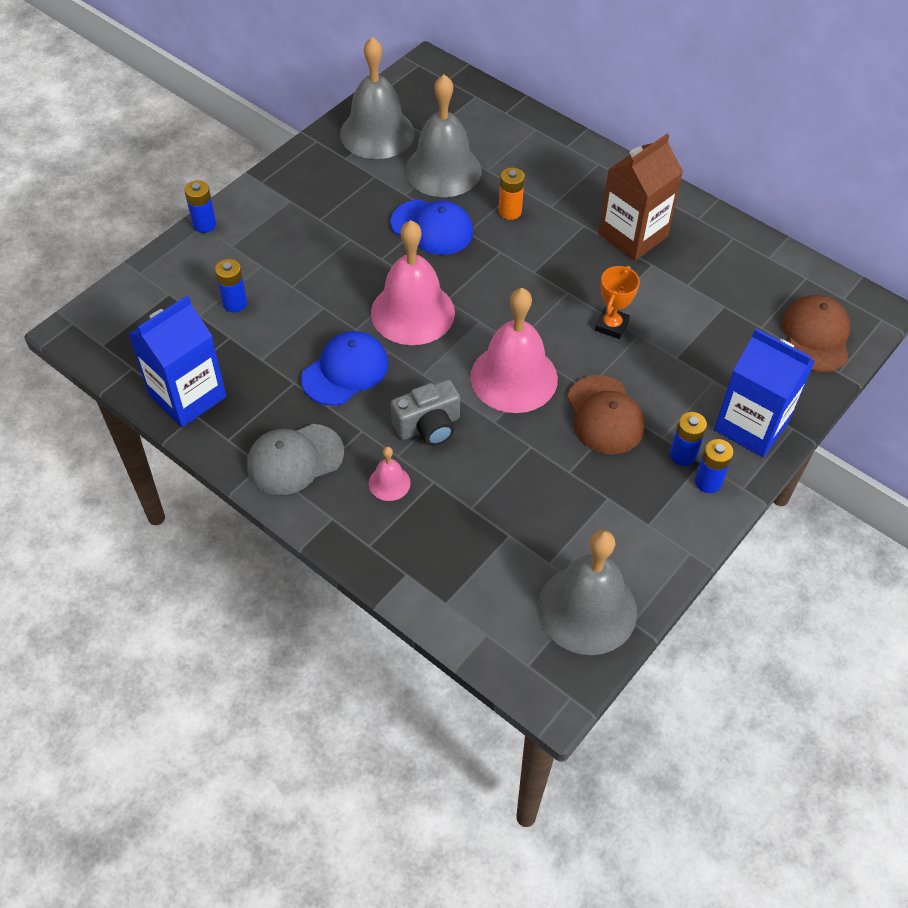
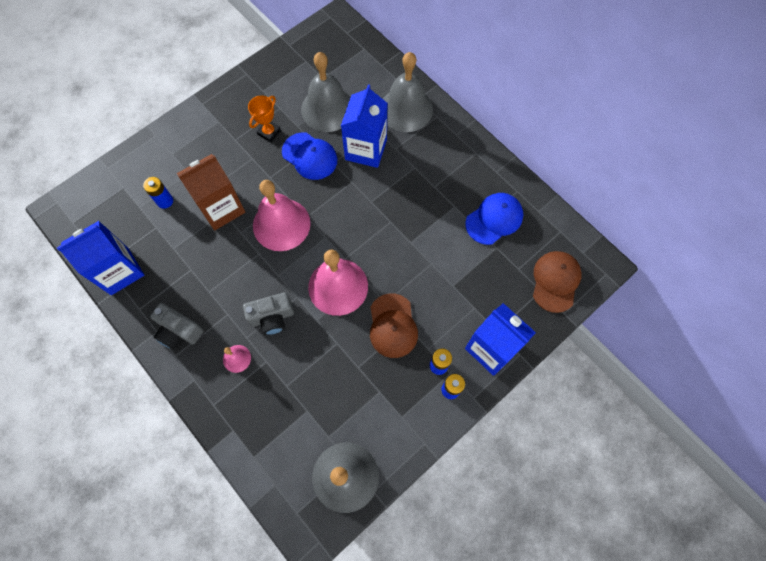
camera: 10 degrees right, 15 degrees up
(204, 224) = (157, 134): blue battery -> none
(295, 459) = (179, 331): grey cap -> grey camera
(345, 371) = (226, 265): blue cap -> blue cap (494, 219)
(377, 133) = (289, 72): grey bell -> grey bell (406, 109)
(510, 211) = (366, 149): orange battery -> blue carton
(611, 326) = (414, 253): orange trophy -> orange trophy (269, 132)
(633, 235) = (447, 180): brown carton -> brown carton (221, 208)

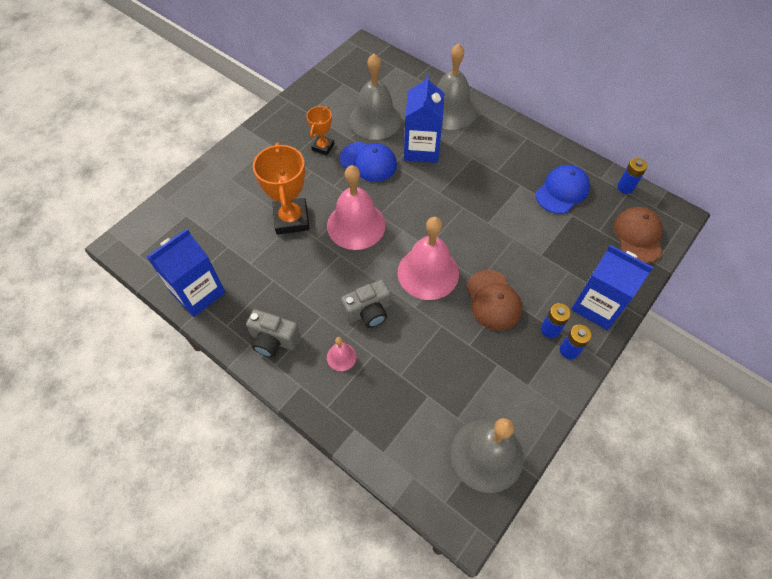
camera: 10 degrees left, 10 degrees down
(165, 201) = (232, 221): blue battery -> blue battery (625, 187)
(221, 208) = (291, 219): brown carton -> orange trophy

